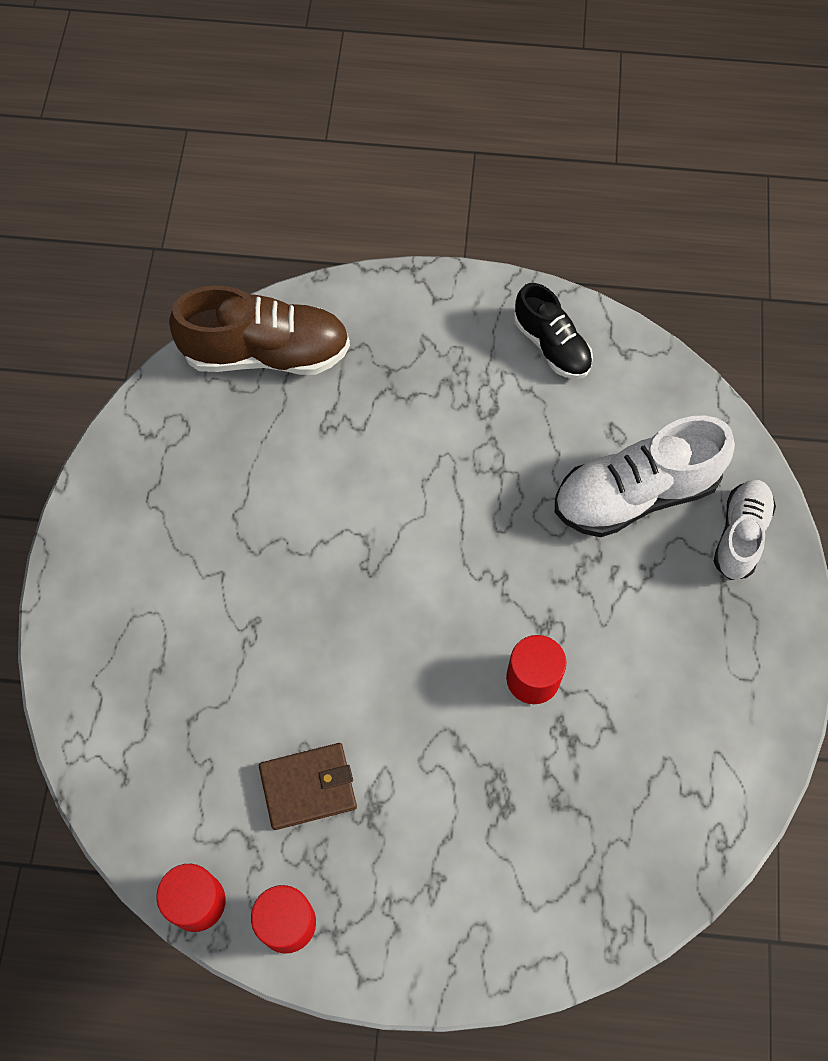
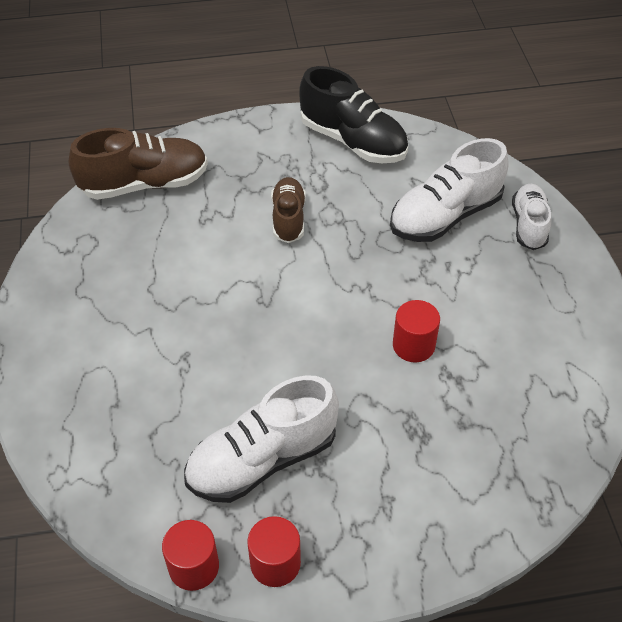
camera: 15 degrees left, 15 degrees down
(308, 787) = (262, 459): brown wallet -> white shoe
(432, 450) = (288, 218): none -> brown shoe
(551, 345) = (353, 141): black shoe -> black shoe, size x1.63

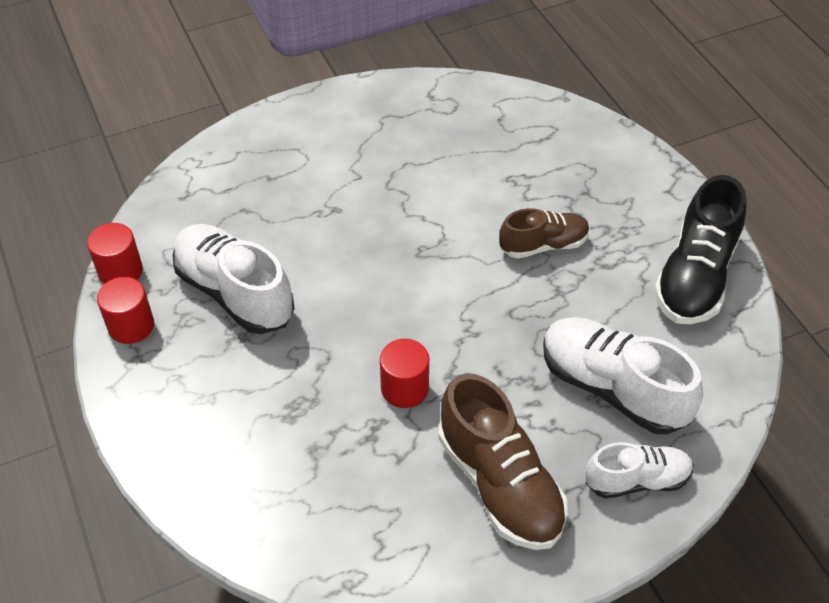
camera: 75 degrees right, 0 degrees up
(144, 184) = (540, 123): brown shoe -> brown shoe (499, 484)

